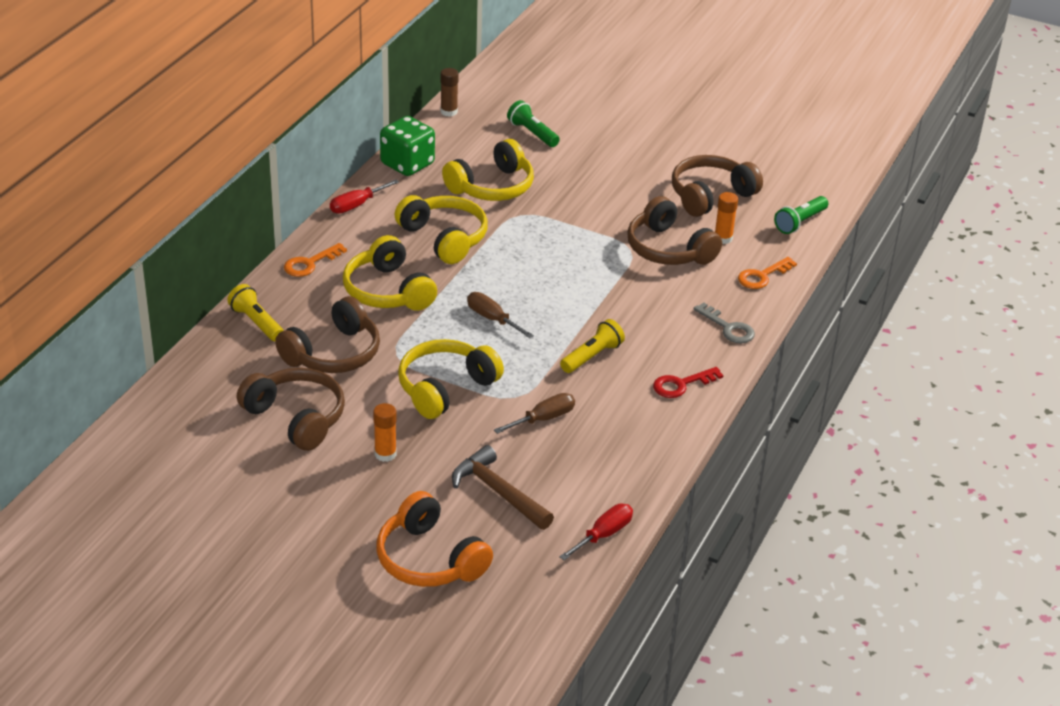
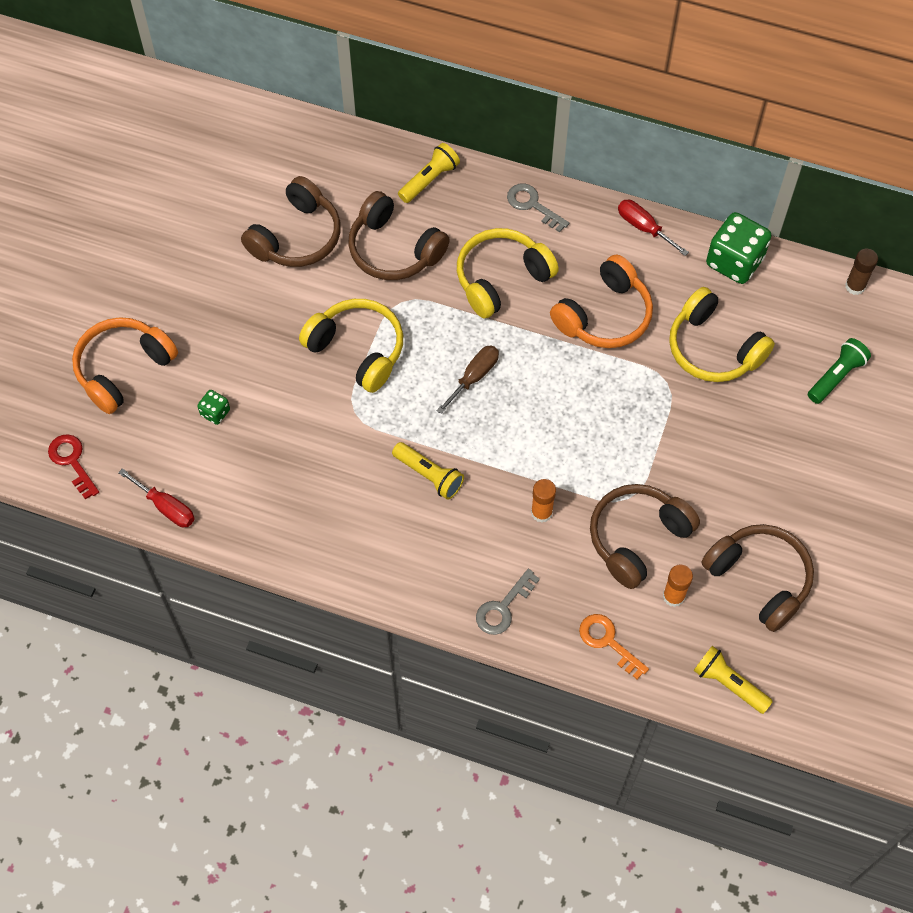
camera: 85 degrees right, 25 degrees up
(310, 263) = (532, 205): orange key -> grey key
(385, 454) = (256, 314): orange glue stick -> orange glue stick (541, 512)
(444, 238) = (604, 316): yellow headphones -> orange headphones
(498, 492) = (215, 412): brown hammer -> green dice
(544, 419) = (324, 440): brown screwdriver -> none
(681, 384) = (397, 564): red key -> red key (72, 461)
(800, 222) = (728, 683): green flashlight -> yellow flashlight

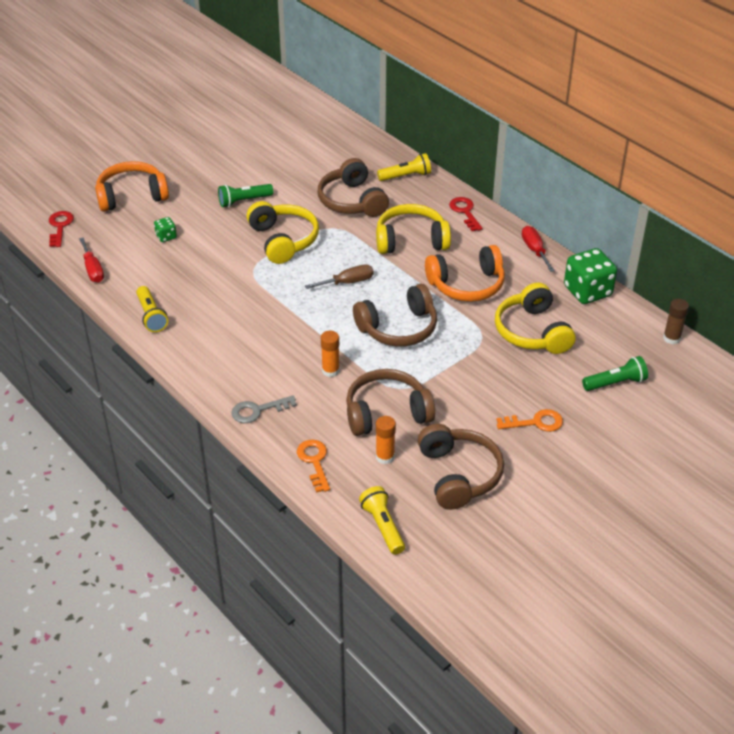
camera: 30 degrees right, 20 degrees down
(267, 311) = (243, 201): none -> green flashlight
(297, 237) = (295, 173): brown headphones -> brown headphones (398, 328)
(429, 475) = (272, 320): yellow flashlight -> yellow flashlight (151, 316)
(532, 205) = (465, 212): grey key -> red key
(791, 471) = (535, 422): none -> orange key

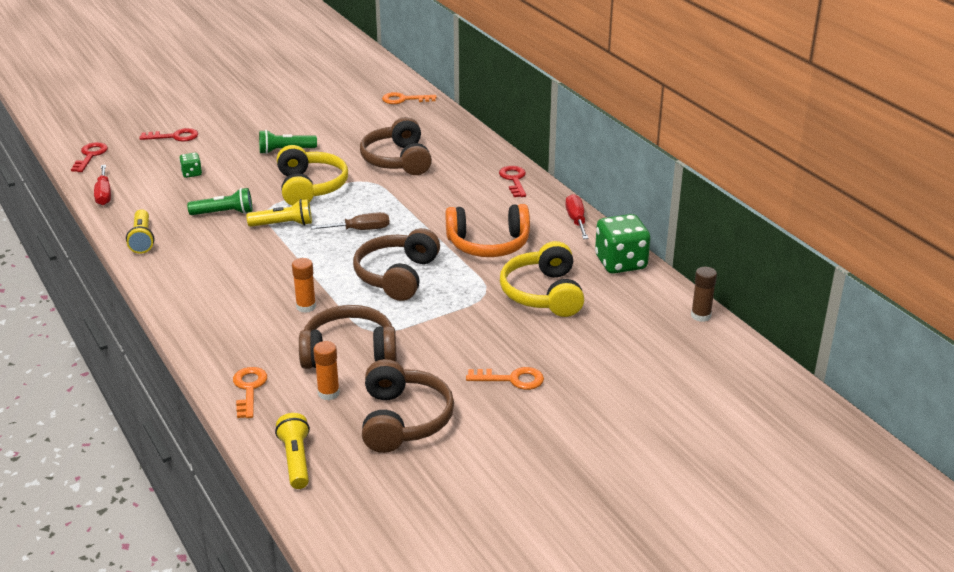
camera: 10 degrees right, 10 degrees down
(132, 196) = (174, 136): orange headphones -> red key
(258, 410) = (211, 335): grey key -> none
(332, 130) = (404, 99): none -> orange key
(398, 328) = (397, 276): brown headphones -> brown headphones turned 120 degrees clockwise
(406, 176) = (464, 144): yellow flashlight -> yellow flashlight (283, 224)
(411, 240) = (445, 199): yellow headphones -> none
(616, 383) = (619, 351): green flashlight -> green flashlight (224, 213)

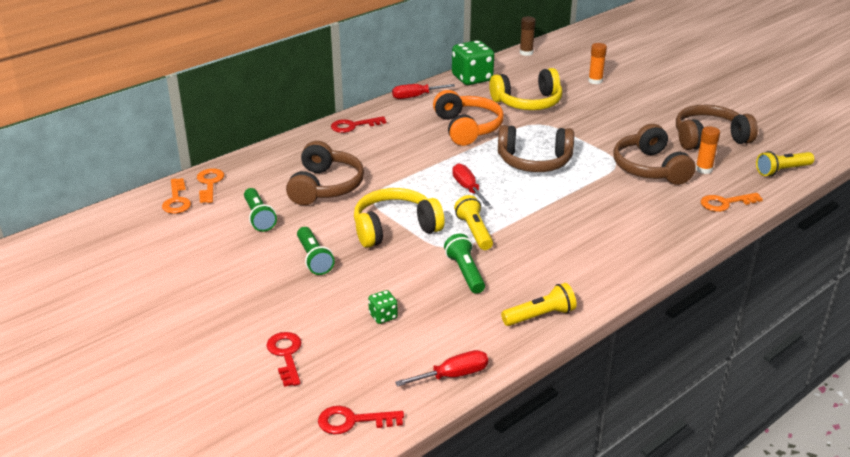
camera: 100 degrees left, 0 degrees up
(306, 307) = (602, 196): orange glue stick -> orange glue stick (595, 81)
(360, 131) = (259, 217): none -> green flashlight
(361, 230) = (467, 188): brown screwdriver -> red screwdriver
(397, 160) = (325, 186): brown headphones -> brown headphones turned 60 degrees counterclockwise
(512, 379) = (637, 106): orange key -> orange key (209, 184)

